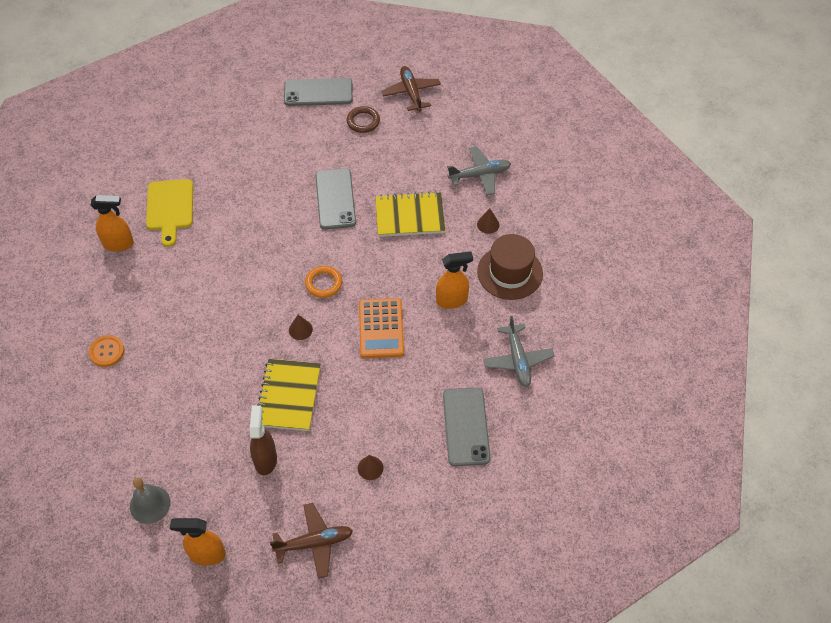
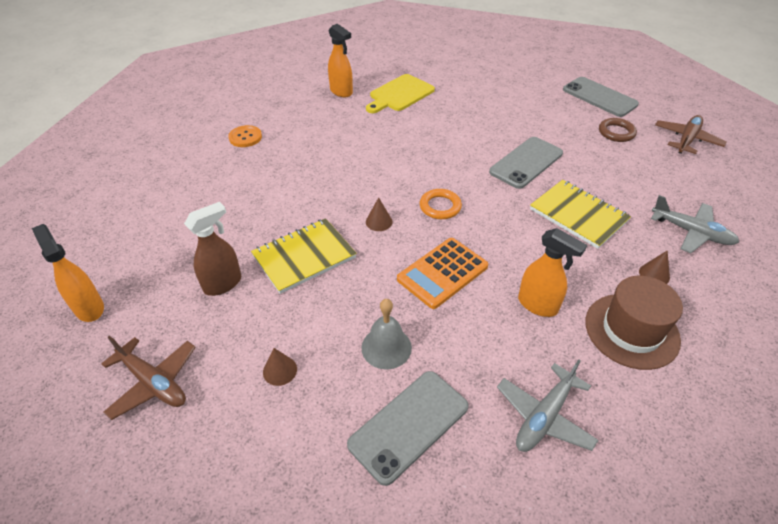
camera: 50 degrees right, 10 degrees down
(150, 504) = (120, 240): grey bell -> grey bell (386, 347)

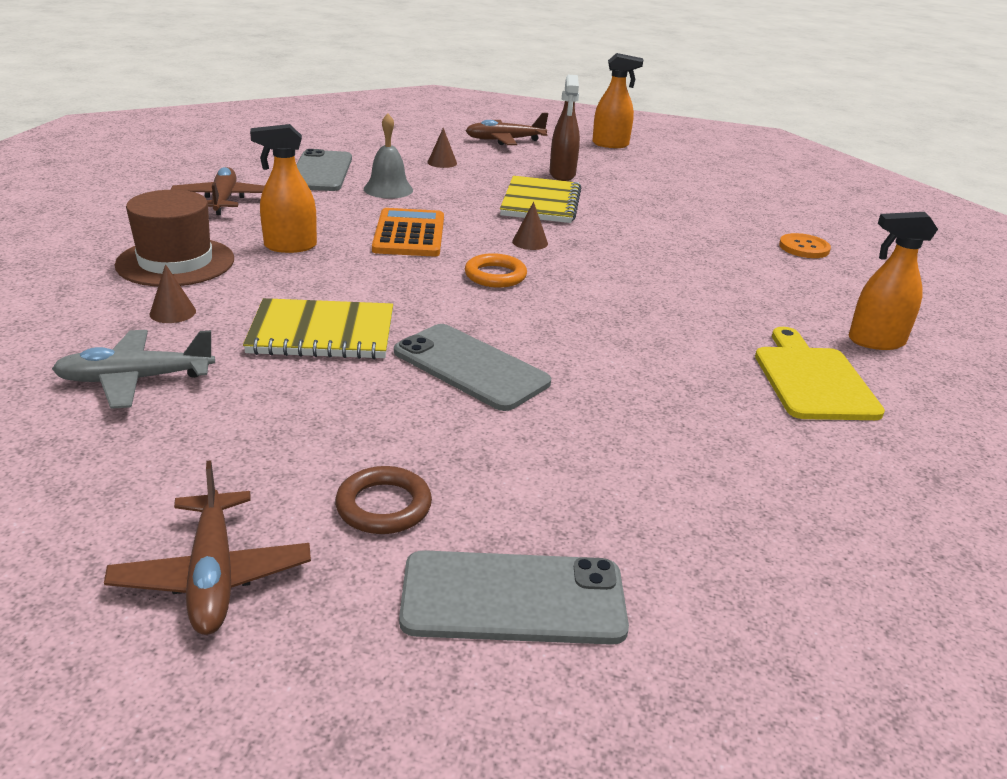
camera: 130 degrees right, 15 degrees down
(526, 162) = (471, 367): grey phone -> grey phone turned 45 degrees counterclockwise
(544, 416) = (223, 200): grey plane -> brown plane

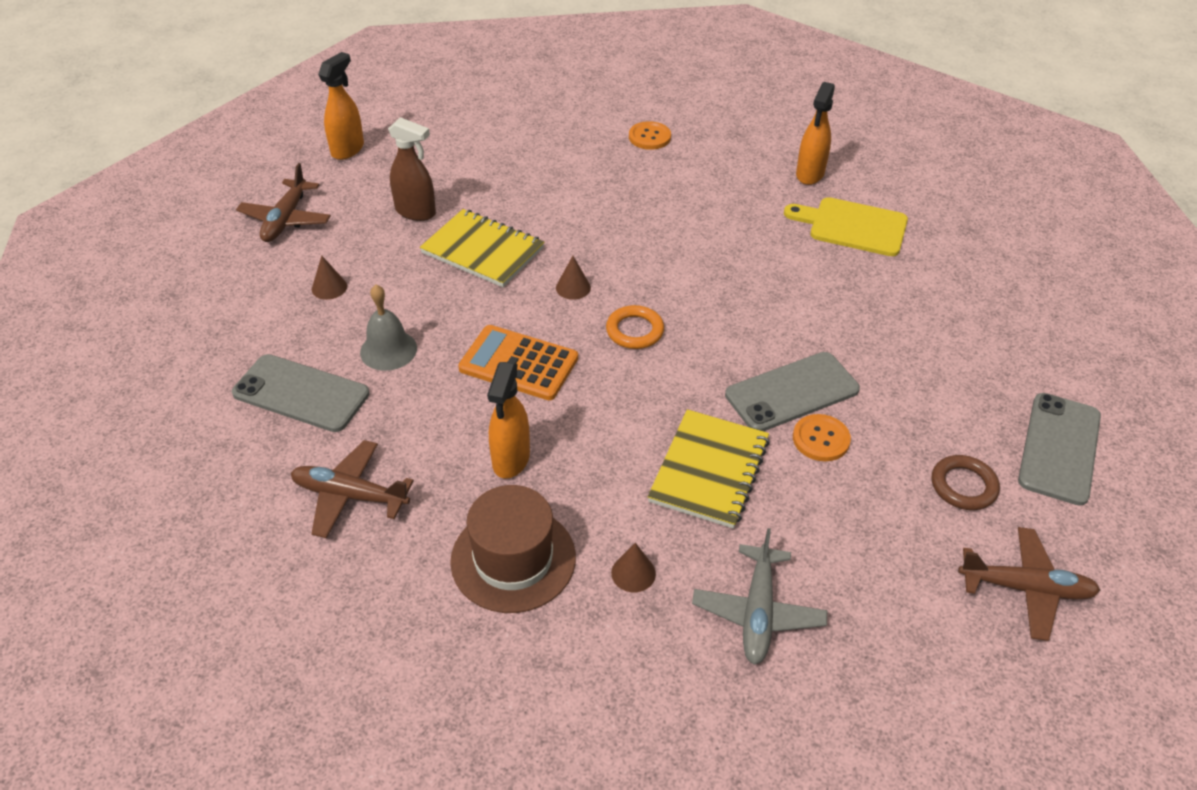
camera: 65 degrees left, 15 degrees up
(406, 392) = (821, 439): none -> orange button

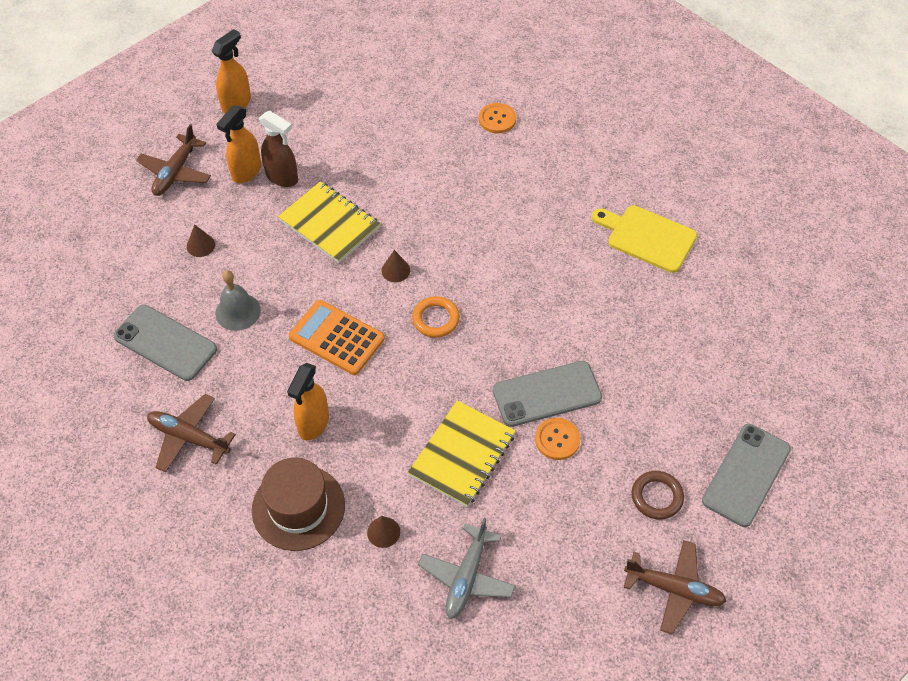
camera: 10 degrees right, 10 degrees up
(810, 174) = (627, 177): orange spray bottle -> orange spray bottle (246, 172)

